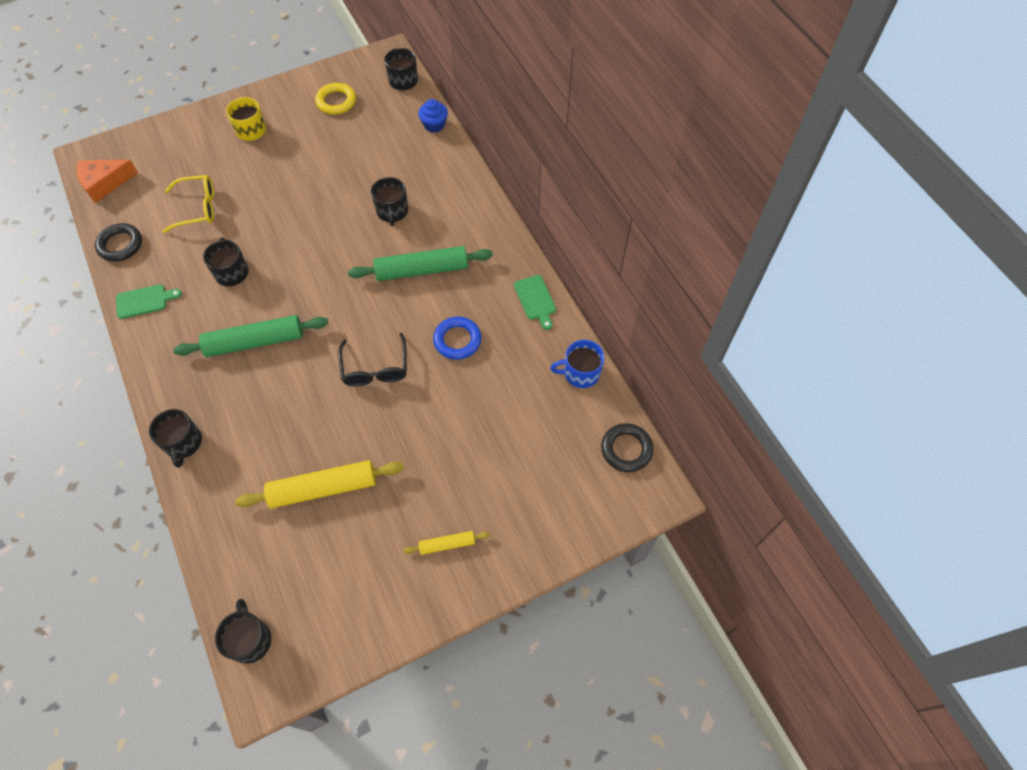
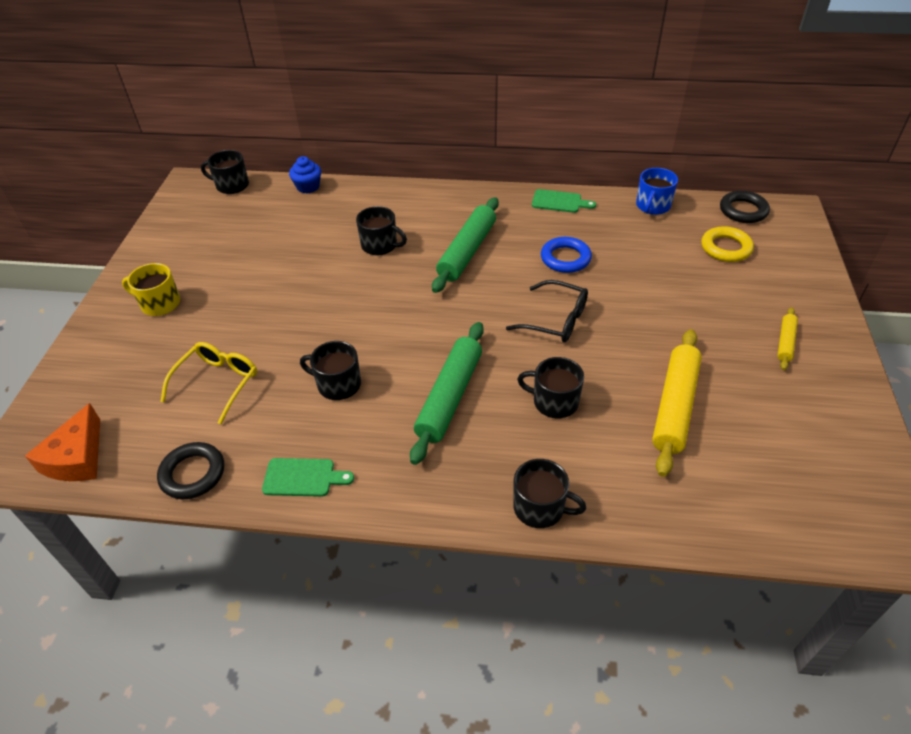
camera: 55 degrees left, 15 degrees down
(144, 301) = (303, 477): green cutting board -> green cutting board turned 75 degrees clockwise
(250, 640) = (836, 532): black mug -> black mug (554, 402)
(336, 102) = (202, 233): yellow ring -> yellow ring (726, 248)

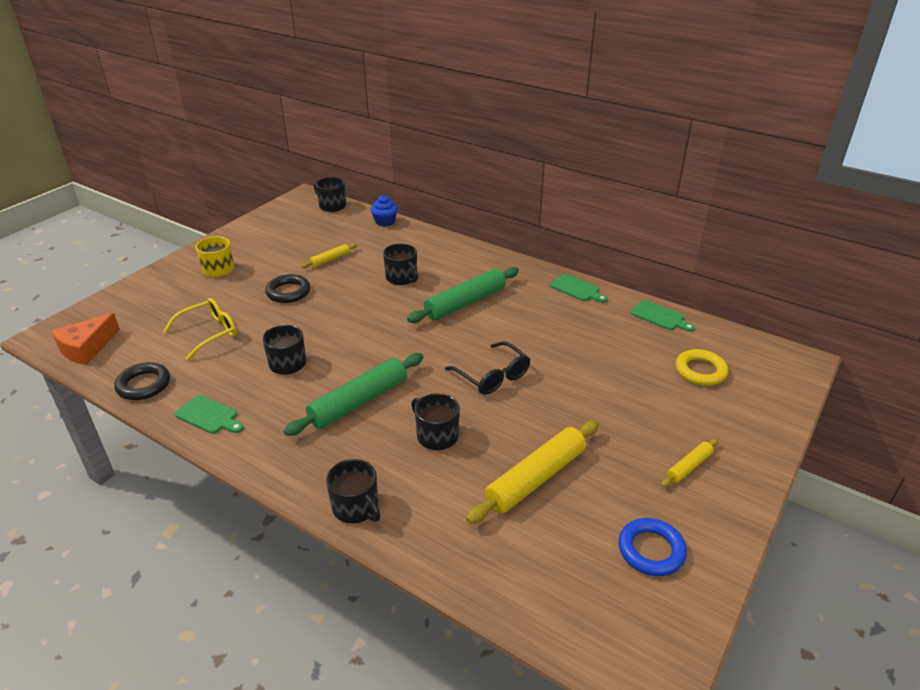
camera: 25 degrees right, 10 degrees down
(284, 250) = (330, 260): none -> yellow rolling pin
(565, 258) = (543, 333): blue ring -> blue ring (651, 550)
(652, 206) = (659, 316): blue mug -> green cutting board
(743, 211) = (746, 346): black ring -> black ring (288, 292)

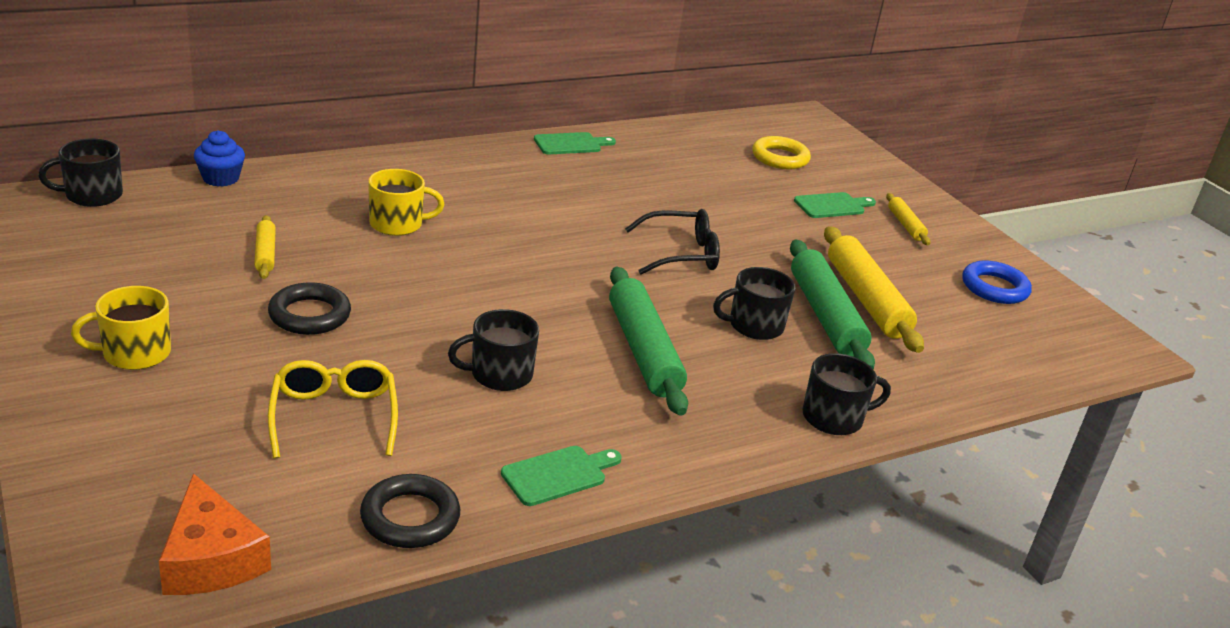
camera: 65 degrees left, 5 degrees down
(402, 278) = (397, 224): black mug -> yellow mug
(465, 303) = (515, 210): green rolling pin -> green rolling pin (825, 316)
(659, 316) = (673, 133): green cutting board -> green cutting board (832, 206)

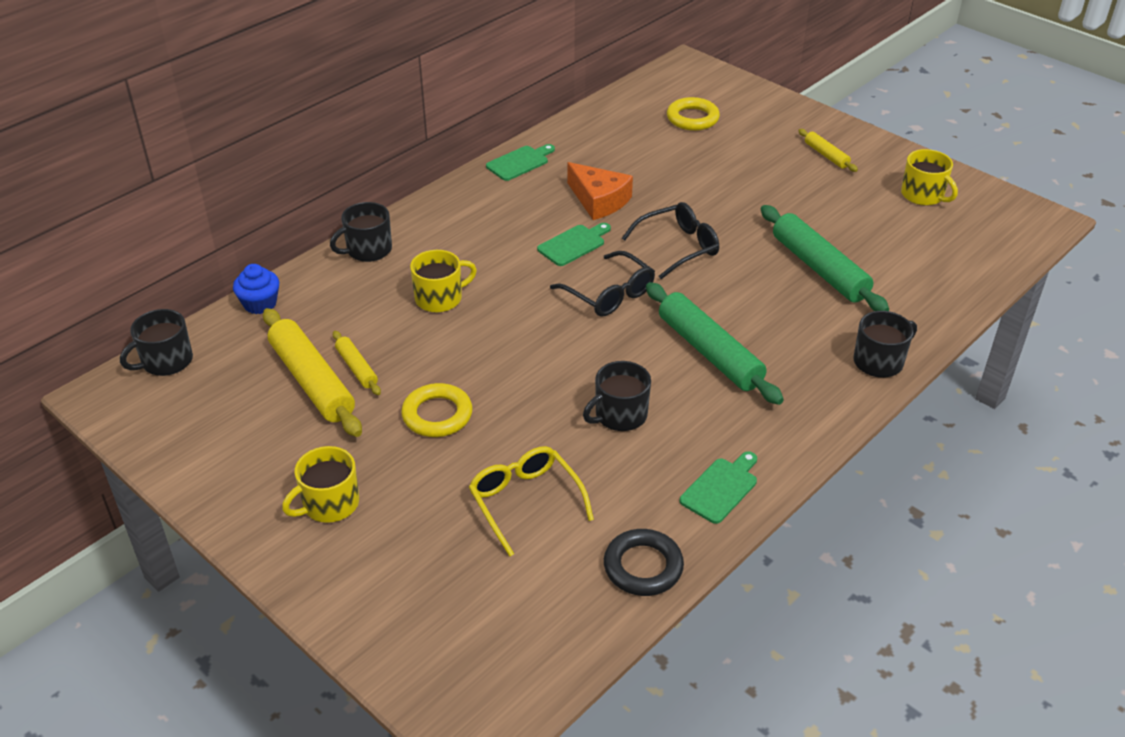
camera: 15 degrees left, 10 degrees up
(211, 558) = (528, 658): orange cheese -> orange cheese (599, 200)
(309, 315) = (437, 415): black ring -> yellow ring
(575, 271) = (609, 294): none -> black glasses
(754, 326) = (774, 297): black mug -> black mug (368, 250)
(832, 206) = (761, 155): green cutting board -> green cutting board (573, 244)
(866, 299) = (839, 241): yellow rolling pin -> yellow rolling pin (312, 381)
(994, 288) = (923, 195): blue ring -> yellow mug

